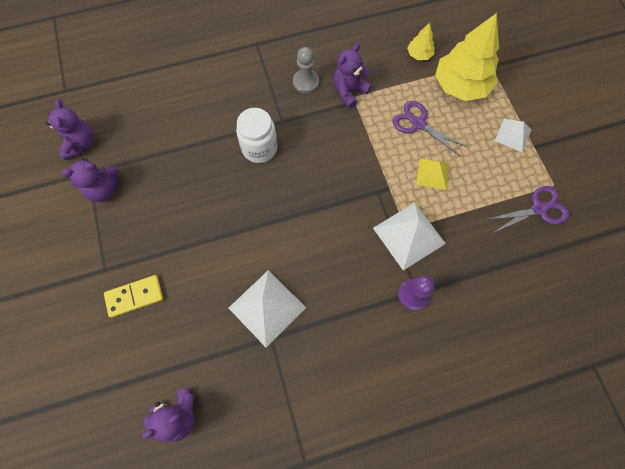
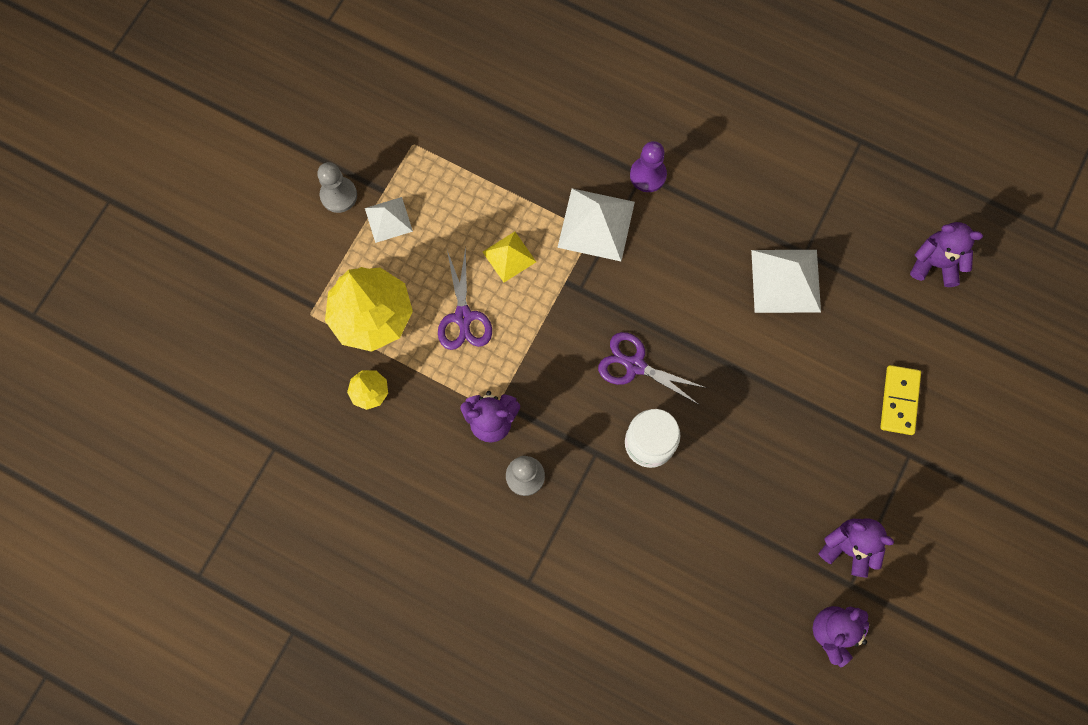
camera: 135 degrees left, 5 degrees up
(134, 296) = (899, 400): yellow domino -> yellow domino turned 75 degrees clockwise
(538, 209) = (454, 138): purple scissors -> purple scissors (635, 365)
(551, 123) = (338, 195): none -> grey pawn

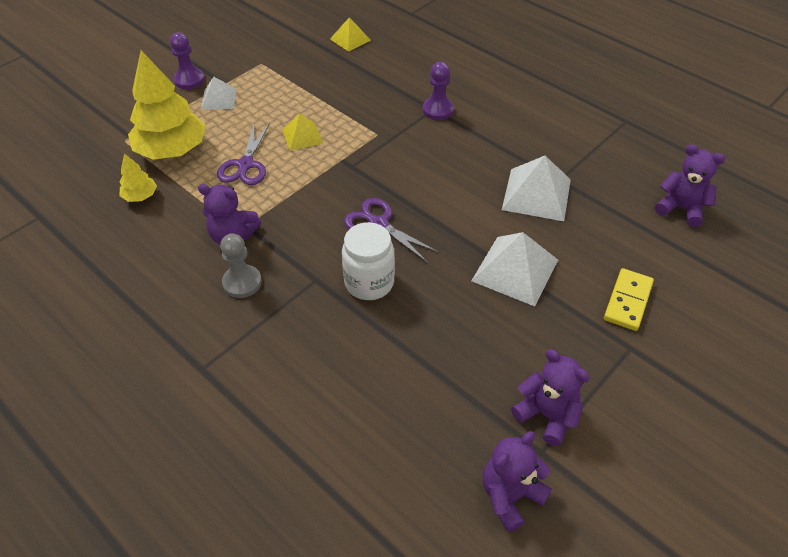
camera: 15 degrees right, 25 degrees down
(338, 195) = (189, 80): grey pawn -> purple pawn
(506, 72) = (350, 39): none -> yellow pyramid
(596, 224) = (383, 130): white pyramid -> white pyramid (515, 270)

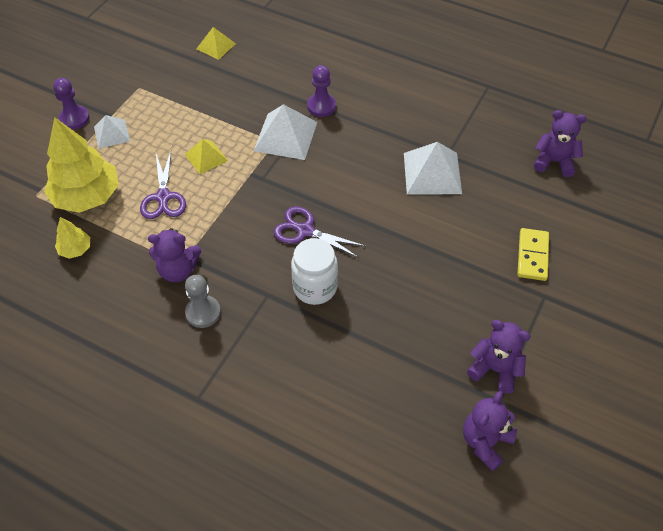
camera: 15 degrees left, 5 degrees up
(515, 270) = (434, 248): white pyramid -> white pyramid (285, 136)

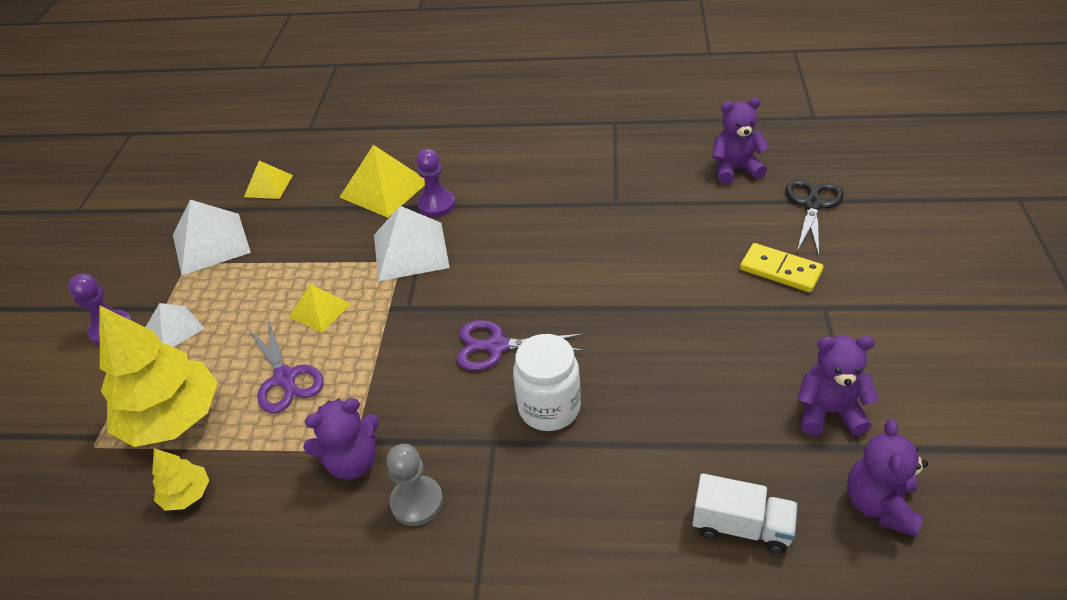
camera: 20 degrees left, 10 degrees down
(292, 79) = (384, 189): none -> yellow pyramid
(388, 415) = (741, 526): none -> white truck
(432, 173) = (610, 227): white pyramid -> white pyramid (211, 243)
(532, 256) = (780, 270): yellow domino -> yellow domino turned 45 degrees counterclockwise
(592, 214) = (812, 205): none -> black scissors

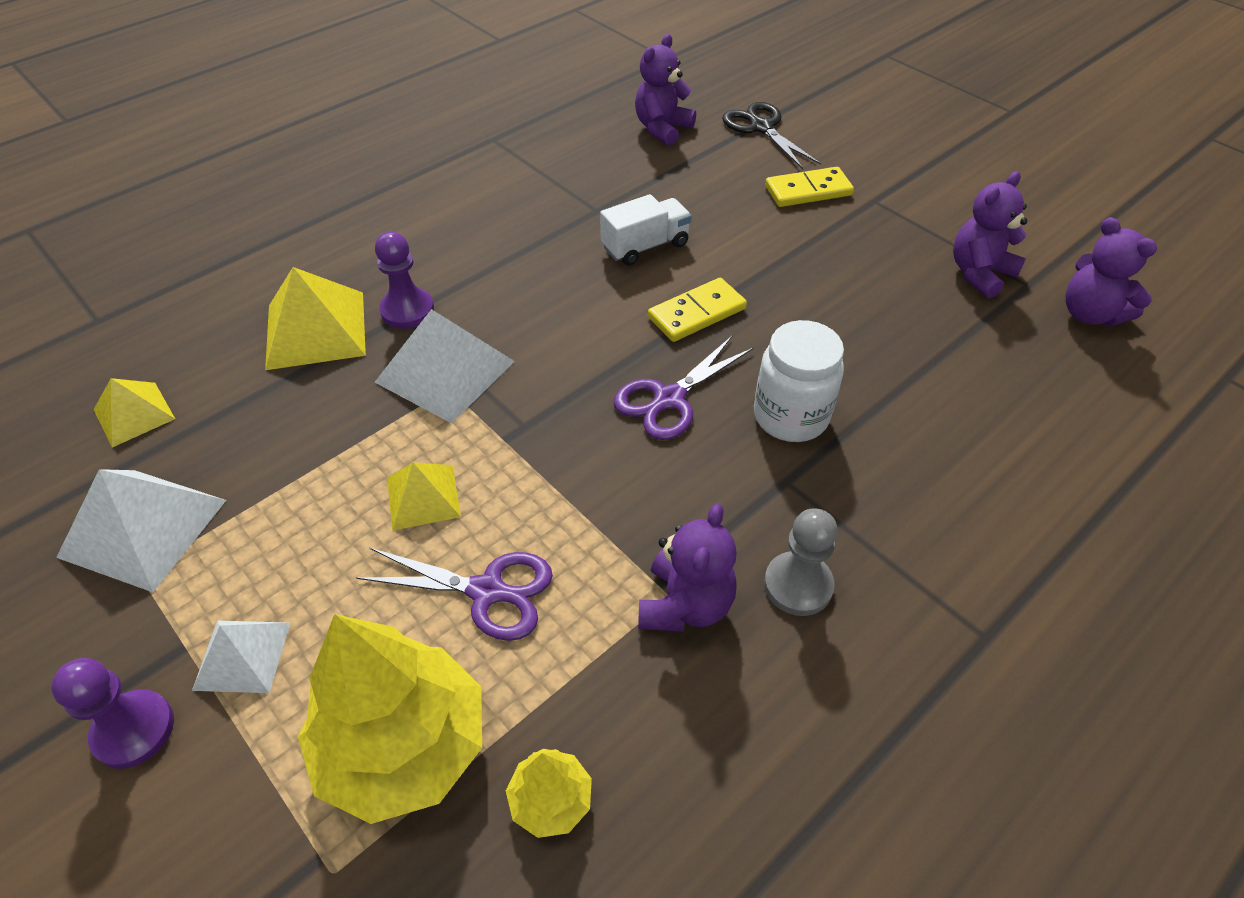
camera: 50 degrees left, 5 degrees up
(584, 306) = (696, 313): none -> yellow domino
(741, 526) = (1041, 395): white truck -> white truck (645, 246)

